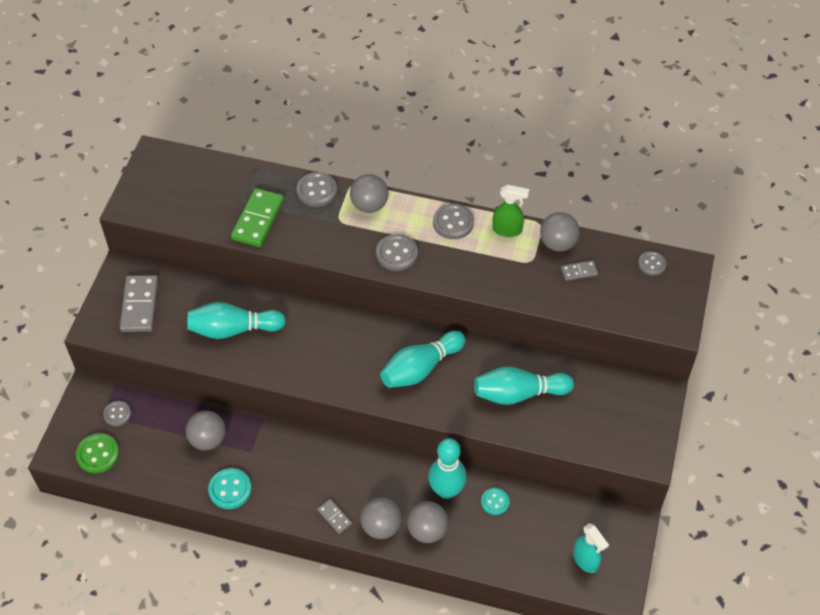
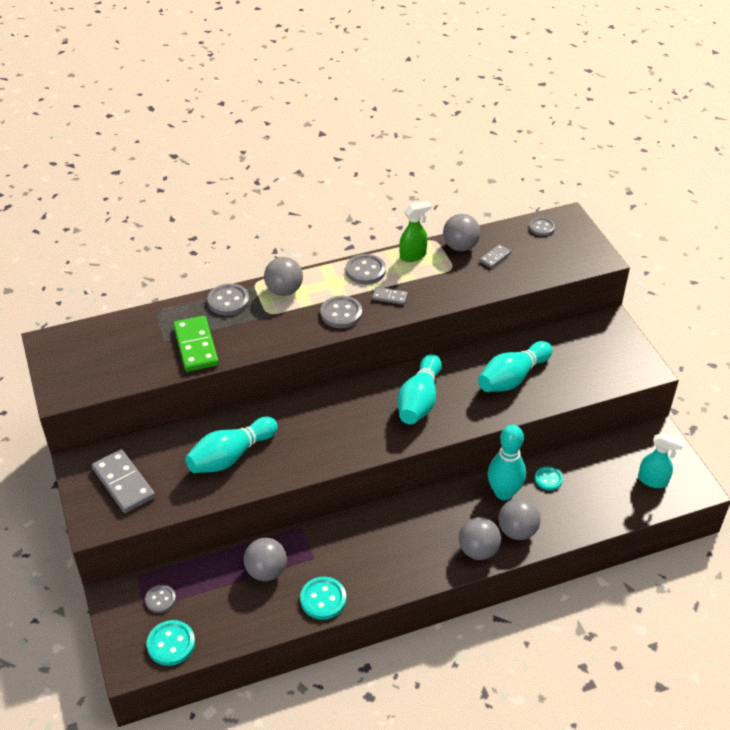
camera: 35 degrees left, 10 degrees down
(98, 454) = (171, 644): green button -> turquoise button
(334, 517) = (433, 566): grey domino -> grey domino (389, 297)

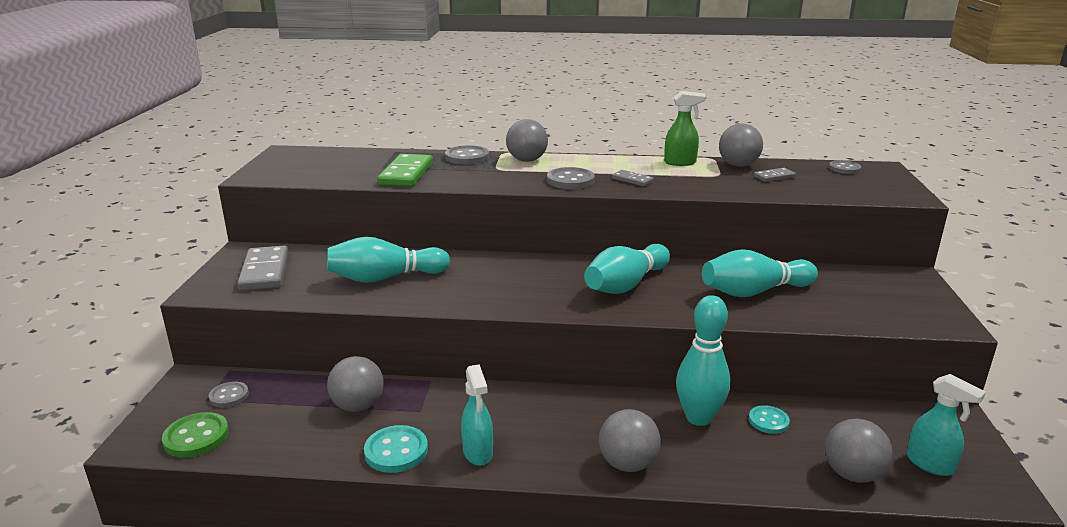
camera: 25 degrees right, 20 degrees down
(171, 644) = (196, 437): turquoise button -> green button
(365, 271) = (621, 163): grey button -> none
(378, 579) = (478, 453): none -> turquoise spray bottle
(517, 531) = (694, 460): grey ball -> grey ball (852, 474)

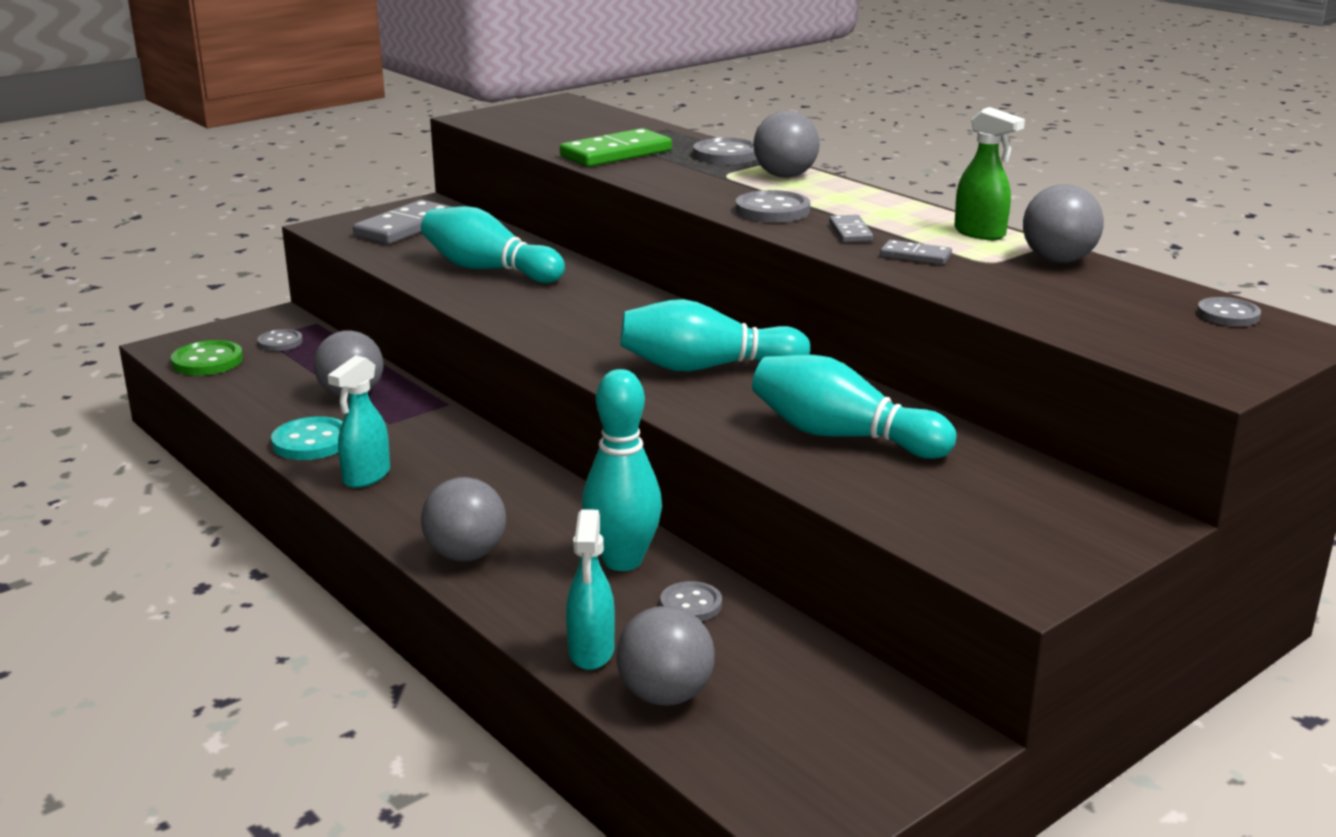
camera: 45 degrees right, 0 degrees up
(768, 421) = (691, 604): turquoise button -> grey button
(774, 177) = (1068, 288): grey domino -> grey domino (915, 256)
(930, 464) = (782, 746): turquoise spray bottle -> turquoise spray bottle (591, 652)

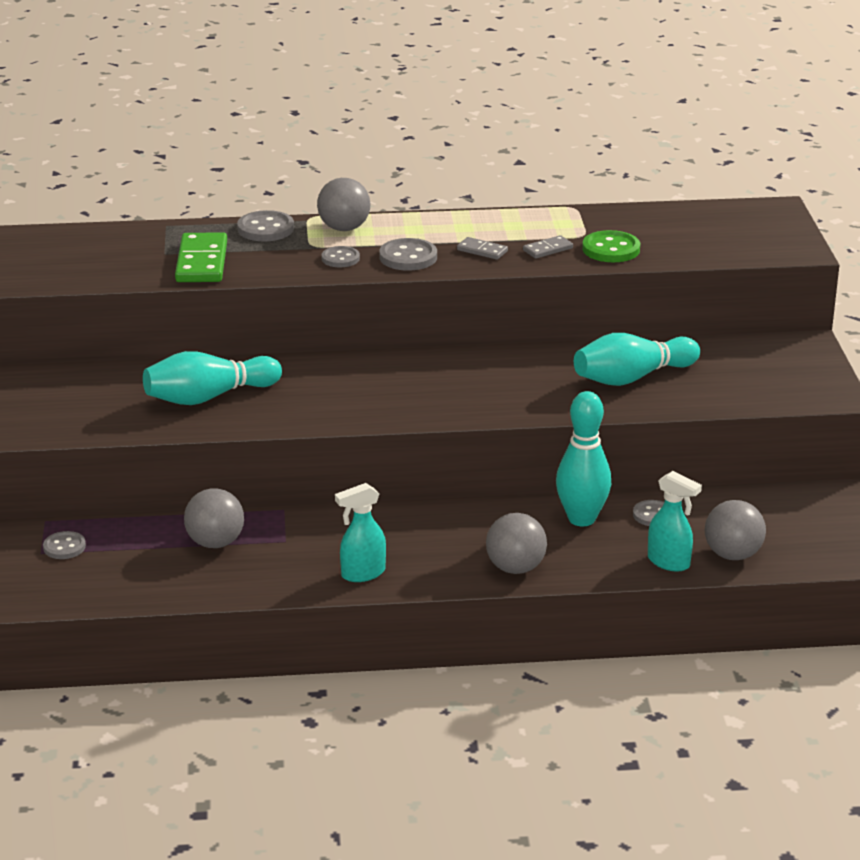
camera: 55 degrees left, 5 degrees up
(207, 361) = (57, 589): green button -> green button (611, 249)
(311, 442) = (277, 580): turquoise button -> none
(366, 477) = (362, 574): turquoise spray bottle -> turquoise spray bottle turned 90 degrees clockwise
(406, 227) = (59, 401): grey domino -> none
(706, 368) = (489, 382): turquoise bowling pin -> none
(980, 233) = (536, 218): green spray bottle -> none
(1058, 260) = (606, 217): grey ball -> none
(1228, 315) = (732, 213): grey button -> grey button (340, 258)

